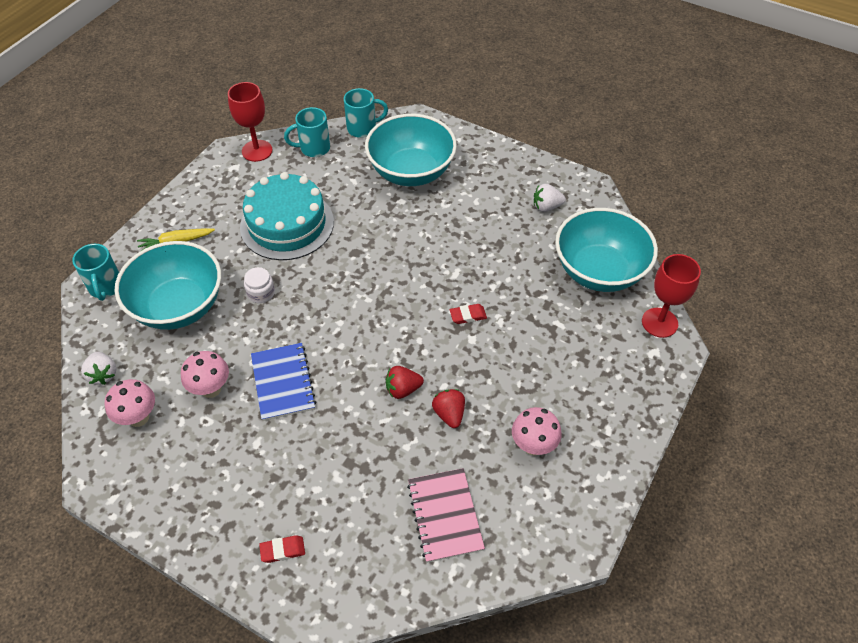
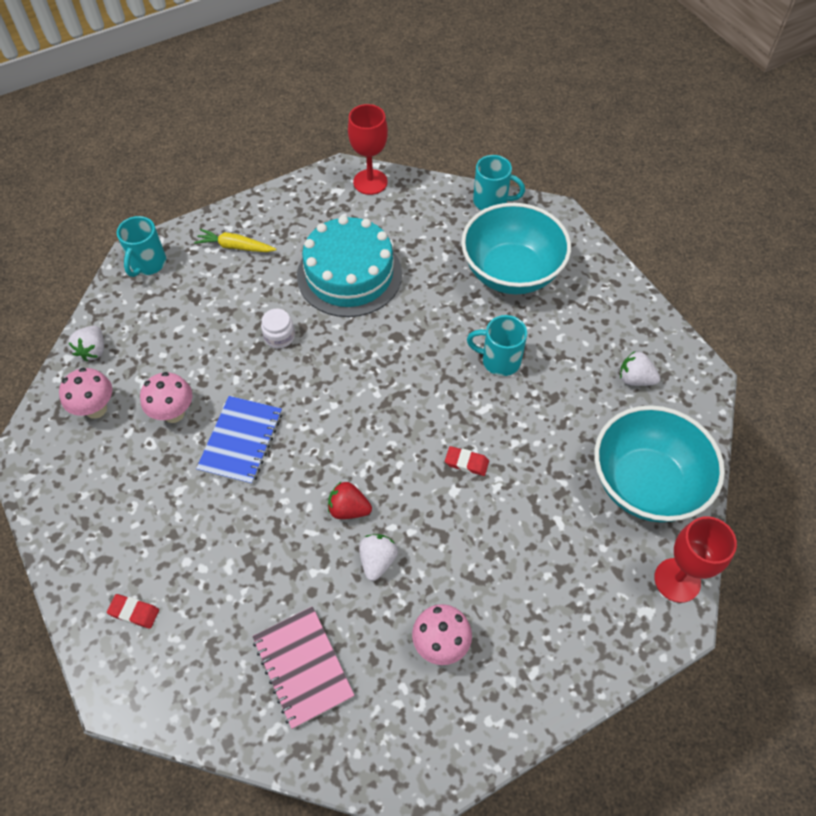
camera: 30 degrees right, 5 degrees up
(179, 306) = (198, 314): turquoise bowl -> none
(313, 148) = (427, 203): turquoise mug -> turquoise mug (499, 360)
(445, 516) = (303, 667): pink notebook -> pink notebook turned 45 degrees counterclockwise
(449, 414) = (377, 561): red strawberry -> white strawberry

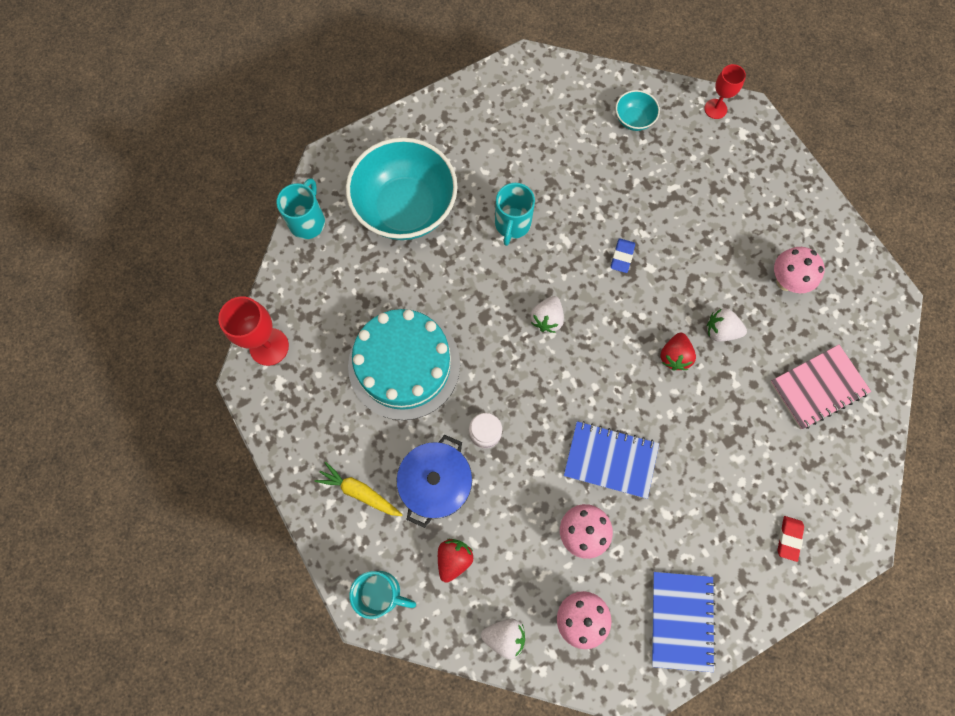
camera: 90 degrees left, 15 degrees up
(74, 497) = (681, 620): none -> blue notebook
(167, 313) = (454, 559): none -> red strawberry
(235, 247) = (359, 492): yellow carrot -> yellow carrot turned 105 degrees clockwise
(236, 300) = (436, 483): none -> blue pot
(466, 463) = (622, 257): red eraser -> blue eraser
(635, 379) = (530, 115): white strawberry -> white strawberry (547, 319)
(646, 484) = (633, 120): turquoise bowl -> turquoise bowl, size x0.43
(677, 580) = (715, 109): red goblet -> red goblet, size x0.64

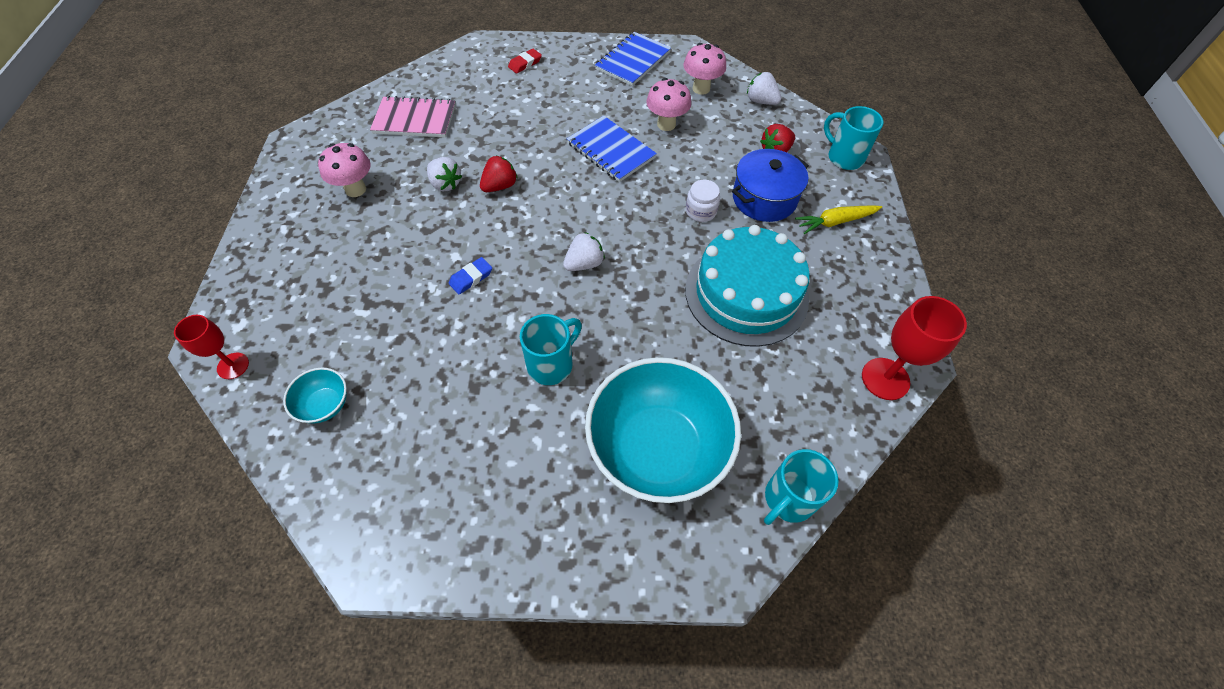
camera: 150 degrees left, 15 degrees down
(359, 492) = (835, 222): yellow carrot -> yellow carrot turned 105 degrees clockwise

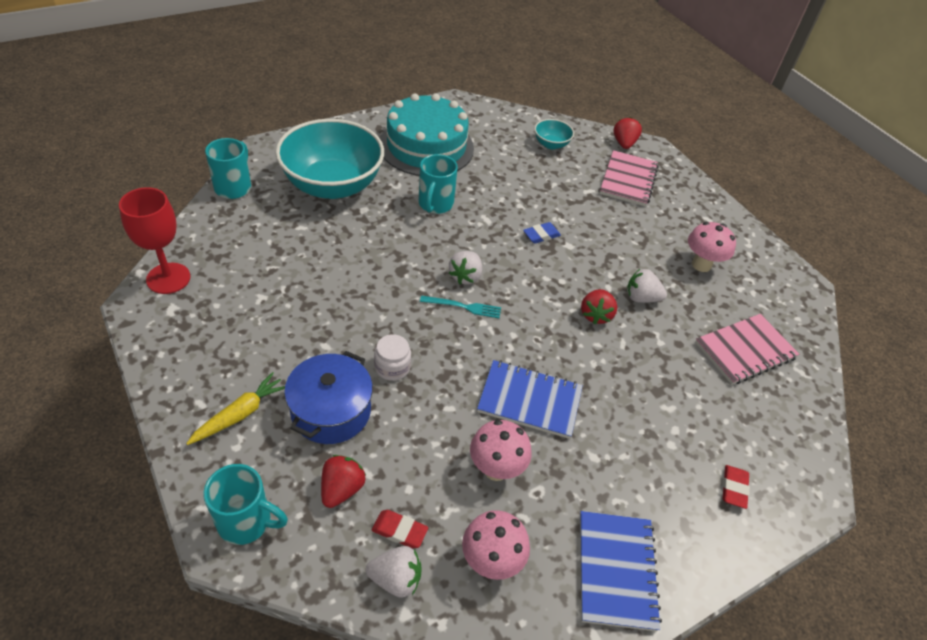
camera: 145 degrees right, 10 degrees down
(233, 366) = (624, 143): red goblet -> red strawberry
(300, 308) = (628, 180): none -> pink notebook
(471, 278) = (541, 235): blue eraser -> blue eraser turned 45 degrees clockwise
(607, 236) = (463, 307): none -> turquoise fork
(746, 293) = (311, 303): turquoise cake -> turquoise cake (426, 146)
(748, 119) = (399, 531): none -> red eraser

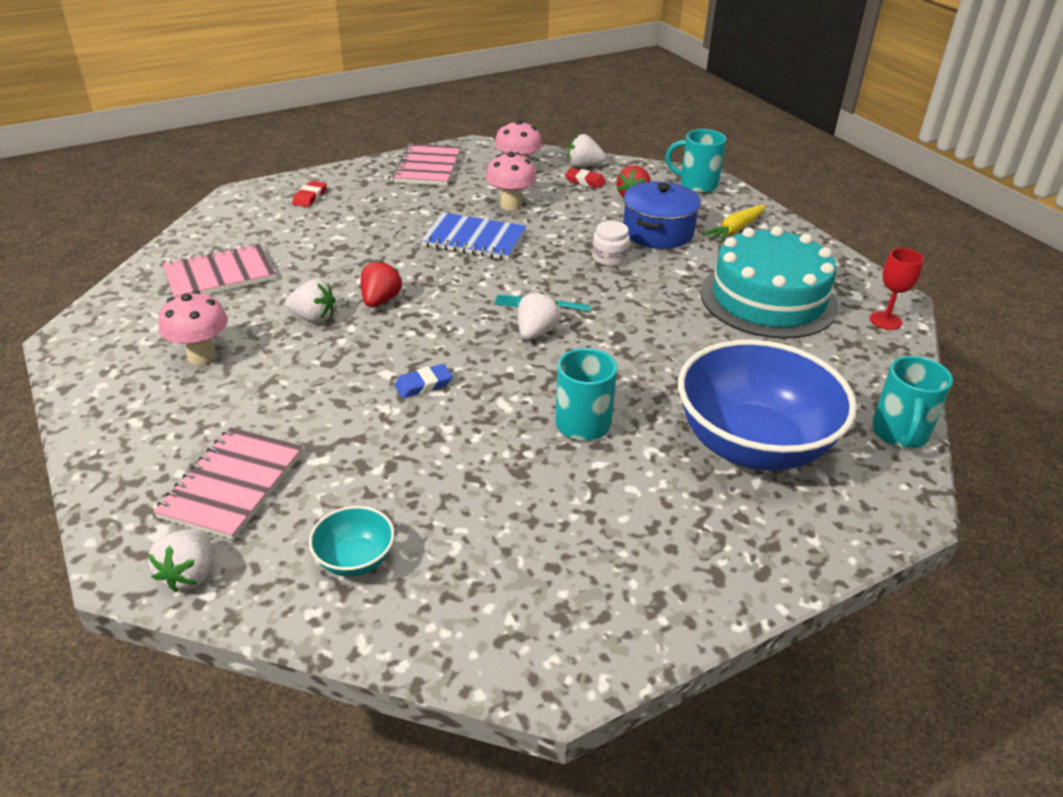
camera: 175 degrees left, 10 degrees down
(168, 278) = (885, 320): red goblet -> red goblet, size x0.64
(332, 185) = (753, 445): turquoise bowl -> blue bowl
(426, 146) = (613, 535): turquoise cake -> turquoise cake (768, 299)
(616, 570) = (428, 167): blue notebook -> pink notebook
(624, 143) = (190, 574): red strawberry -> white strawberry

